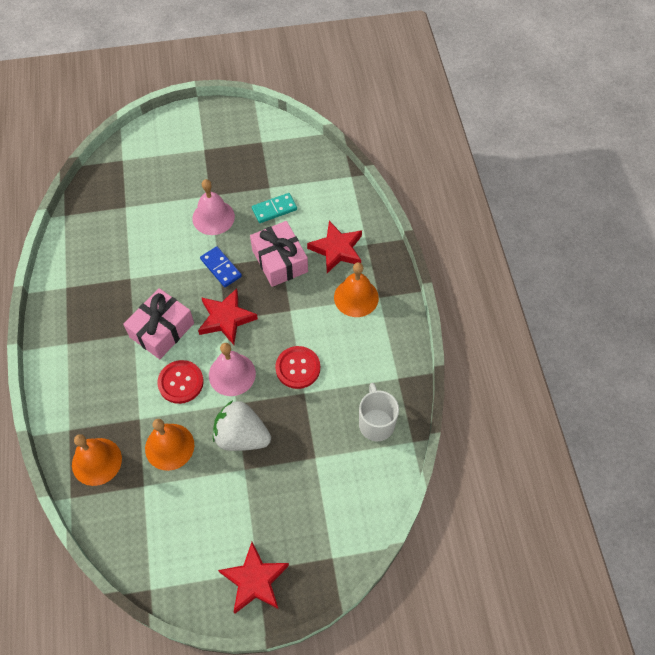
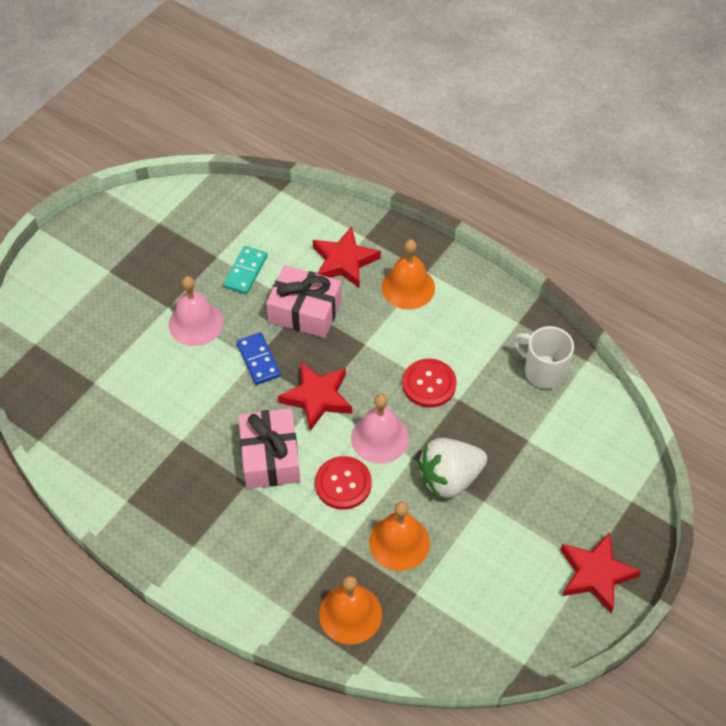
camera: 45 degrees left, 5 degrees down
(221, 268) = (258, 360): blue domino -> blue domino turned 60 degrees clockwise

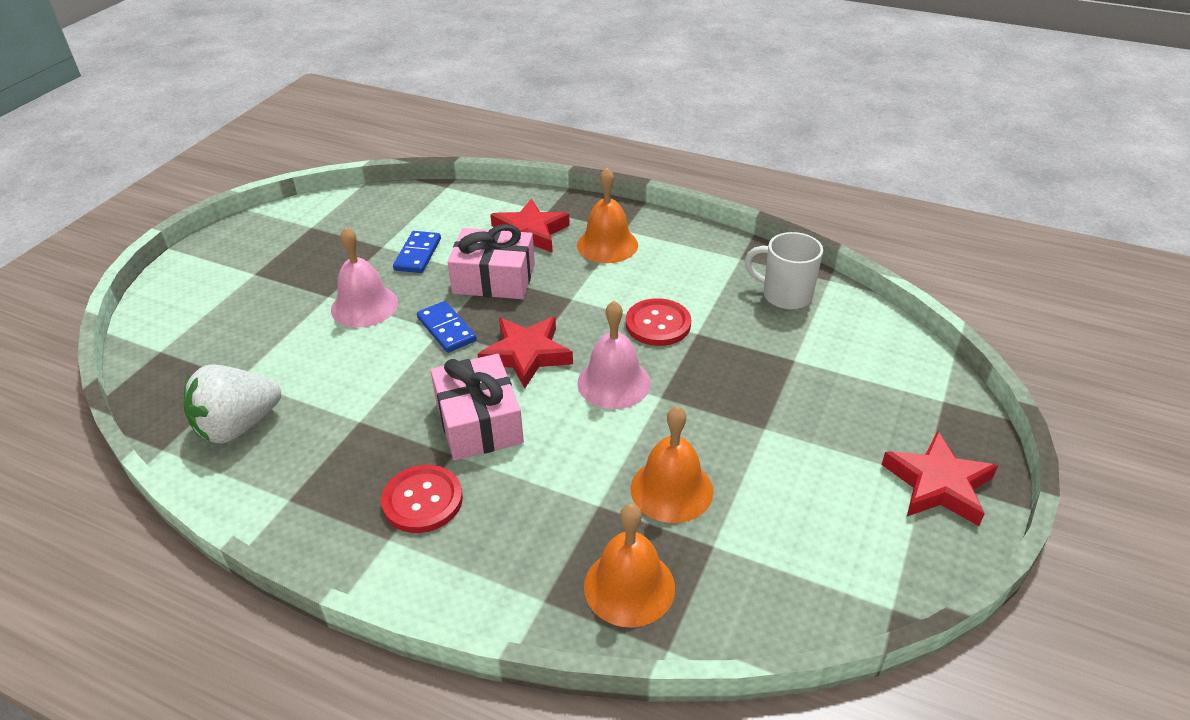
camera: 10 degrees left, 15 degrees down
(245, 271) = (417, 254): turquoise domino -> blue domino
(343, 484) = (580, 436): red button -> red button (422, 500)
(450, 478) = (714, 411): white strawberry -> white strawberry (238, 426)

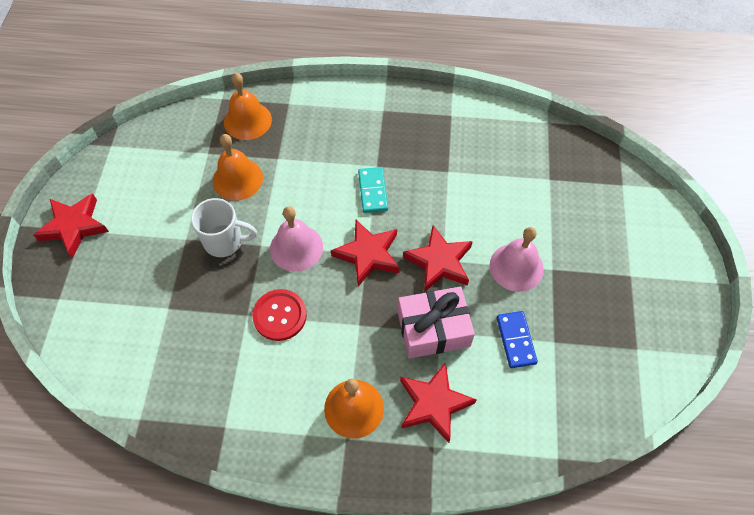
camera: 160 degrees right, 20 degrees up
(238, 426) = (518, 147): white strawberry -> none
(422, 500) = (377, 134): red button -> none
(446, 329) = (439, 262): blue domino -> red star
(479, 422) = (373, 191): pink gift -> turquoise domino
(785, 295) = (179, 383): white mug -> white mug (225, 241)

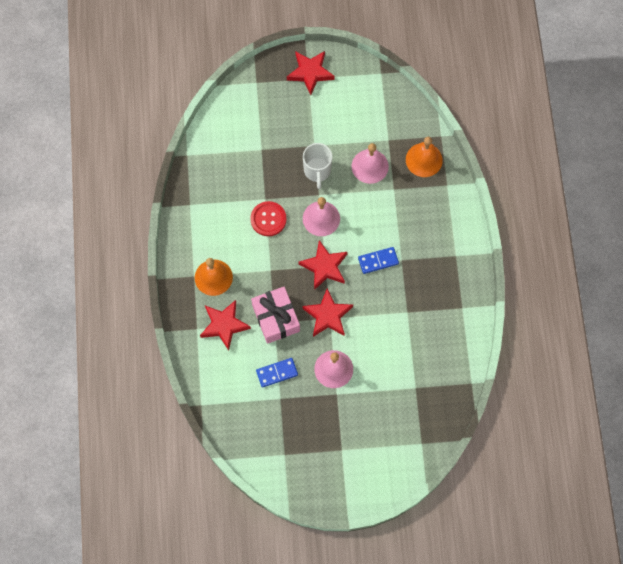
camera: 80 degrees right, 10 degrees up
(237, 179) = (370, 166): orange bell -> pink bell
(373, 191) = (378, 261): turquoise domino -> blue domino

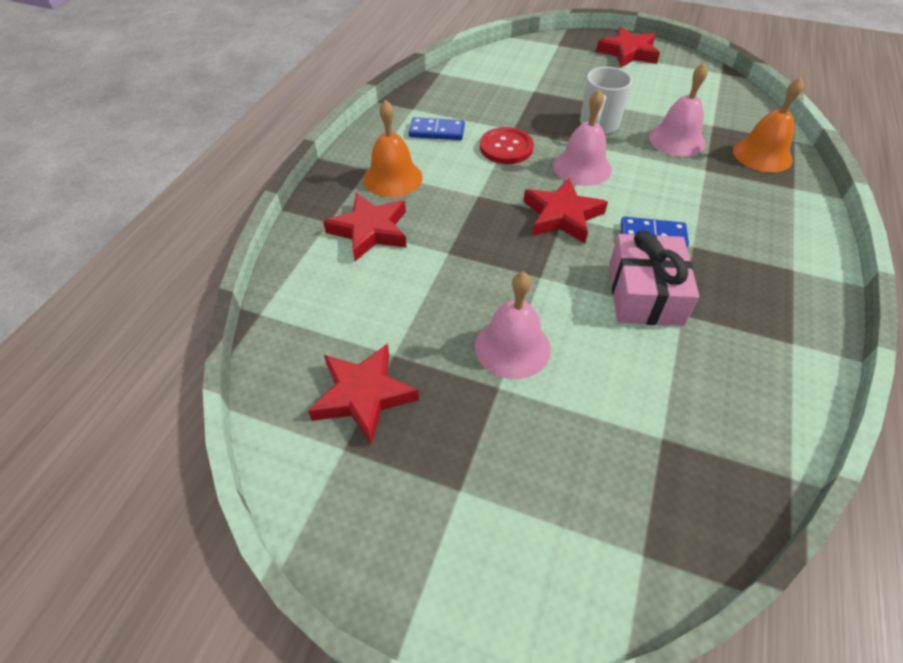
camera: 25 degrees right, 20 degrees down
(276, 318) = (453, 248): pink gift -> pink gift (645, 294)
(277, 373) = (411, 317): blue domino -> blue domino (436, 131)
(327, 315) = (538, 272): red star -> red star (363, 395)

